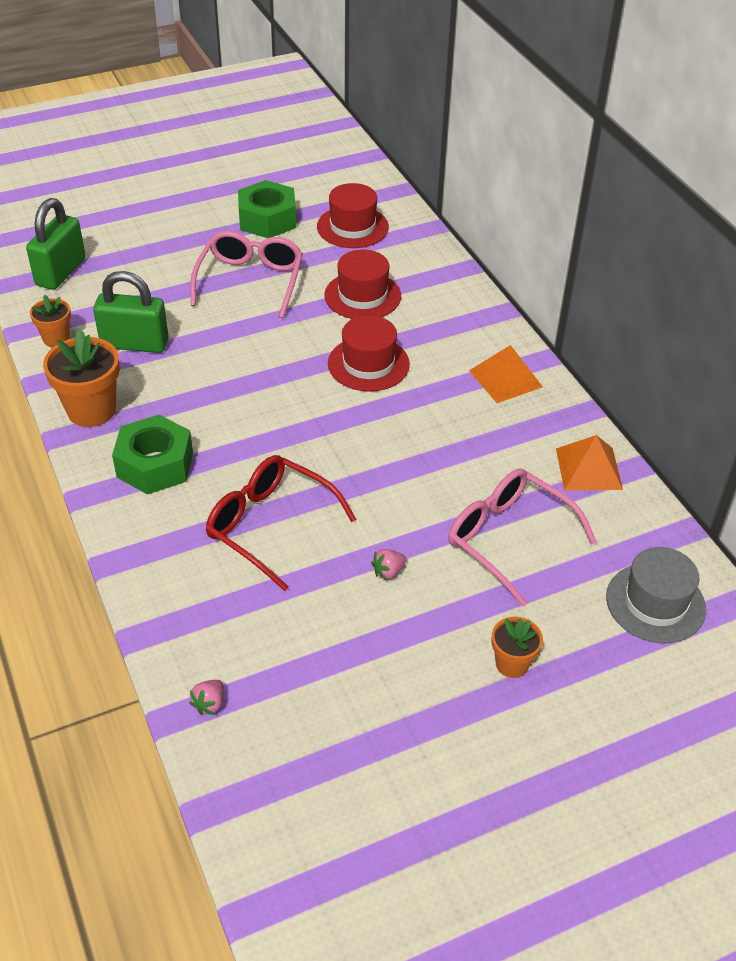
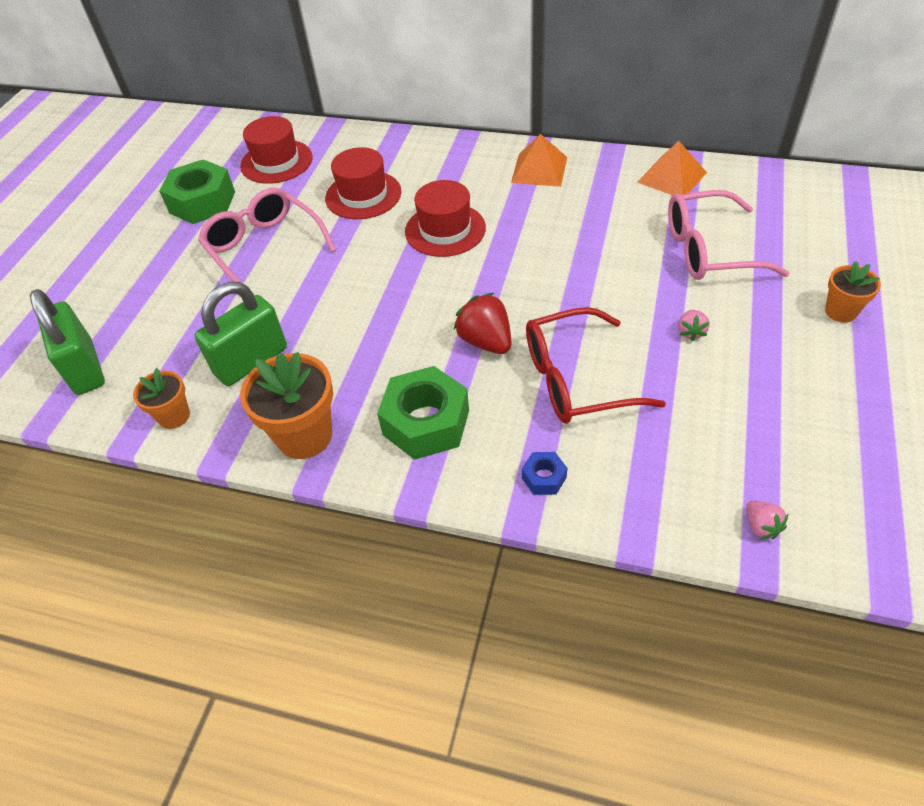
camera: 45 degrees left, 5 degrees up
(156, 555) = (544, 477): none -> blue nut
(264, 454) = (486, 341): none -> red strawberry
(655, 603) = (829, 212): grey hat -> none

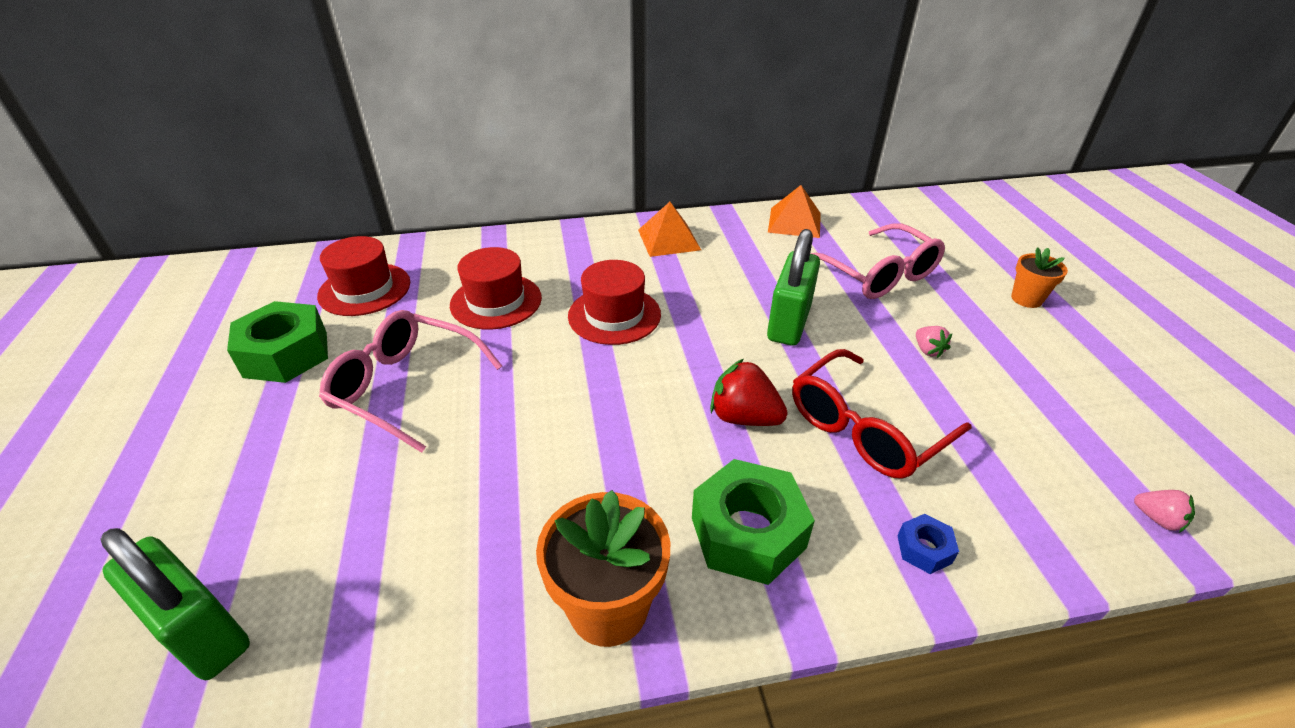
camera: 30 degrees left, 10 degrees down
(174, 416) = (395, 653): orange flower pot -> none
(251, 361) = (470, 532): green padlock -> green padlock (788, 323)
(708, 250) = (878, 275): pink glasses -> pink glasses turned 90 degrees counterclockwise

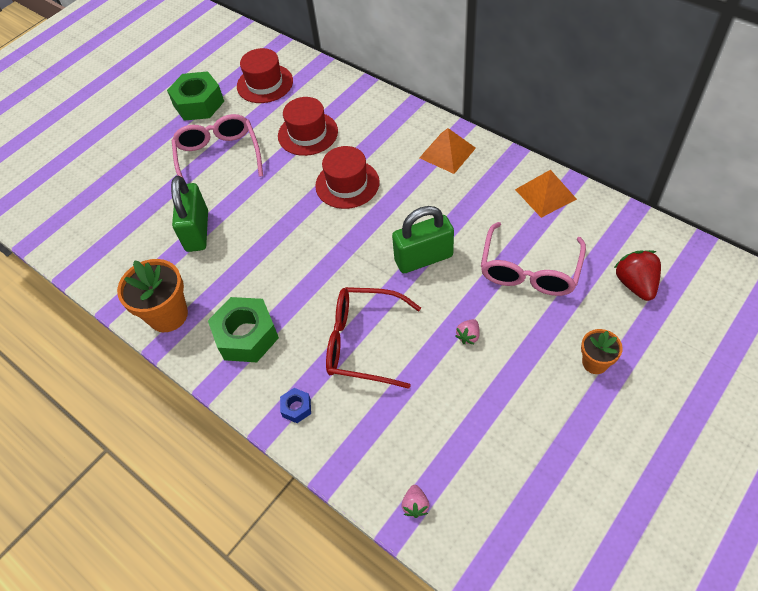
camera: 55 degrees right, 15 degrees up
(201, 631) = (67, 213): green padlock -> green padlock (197, 231)
(744, 417) = (321, 288): red strawberry -> red strawberry (635, 284)

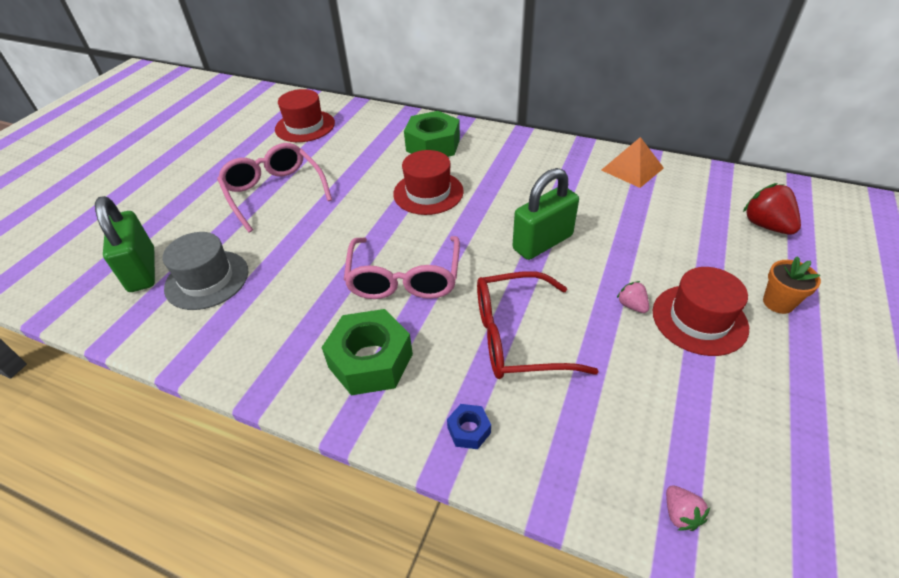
camera: 20 degrees left, 10 degrees down
(147, 235) = (207, 279): none -> grey hat
(168, 315) = (258, 359): orange flower pot -> none
(197, 231) = (270, 264): green padlock -> green padlock (142, 270)
(198, 103) = (236, 151): green nut -> green nut (433, 145)
(308, 133) = (367, 158): red hat -> red hat (699, 319)
(447, 152) = (518, 152): orange pyramid -> none
(468, 336) = (631, 305): pink strawberry -> pink strawberry turned 135 degrees clockwise
(529, 271) = (657, 233): pink glasses -> pink glasses (404, 279)

